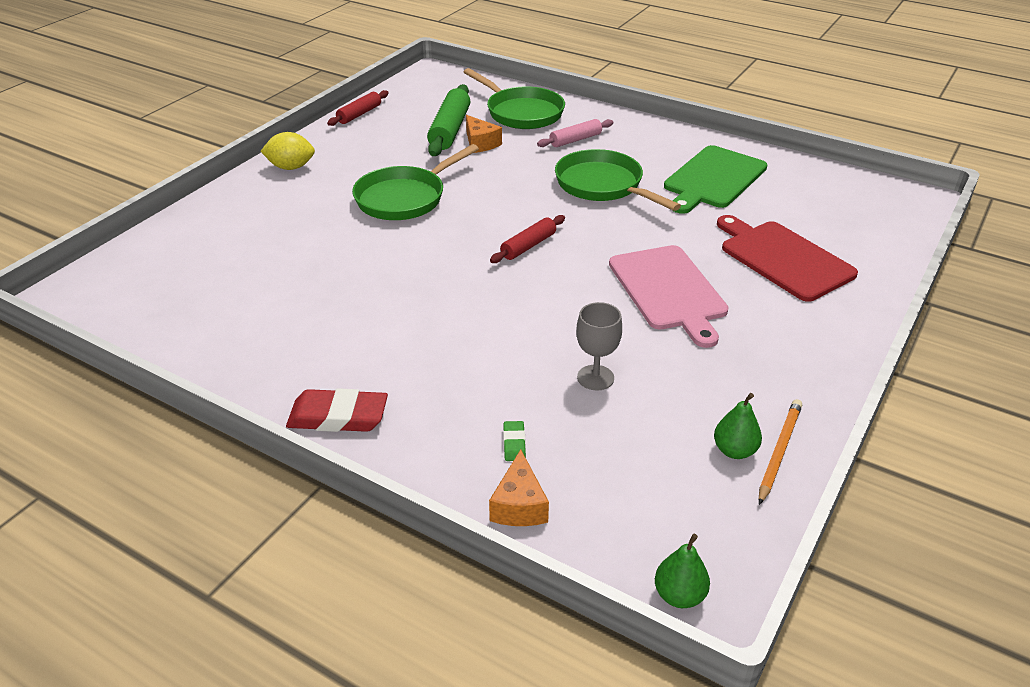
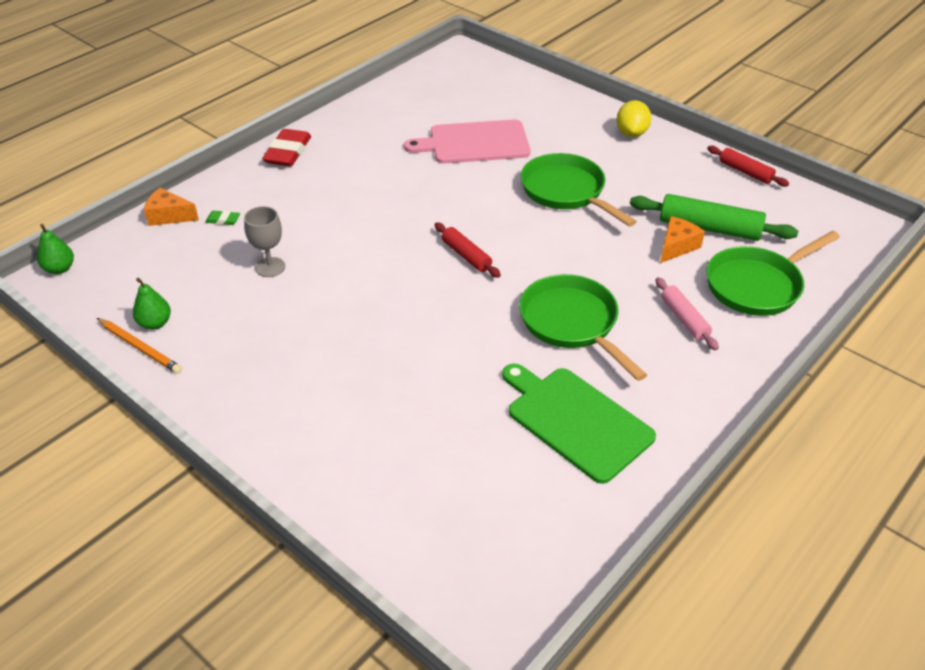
camera: 100 degrees right, 5 degrees up
(480, 143) = (676, 246): orange cheese -> orange cheese turned 150 degrees clockwise
(603, 185) = (572, 323): green pan -> green pan turned 90 degrees counterclockwise
(669, 291) = (366, 332): pink cutting board -> pink cutting board (474, 143)
(783, 258) = (392, 433): red cutting board -> none

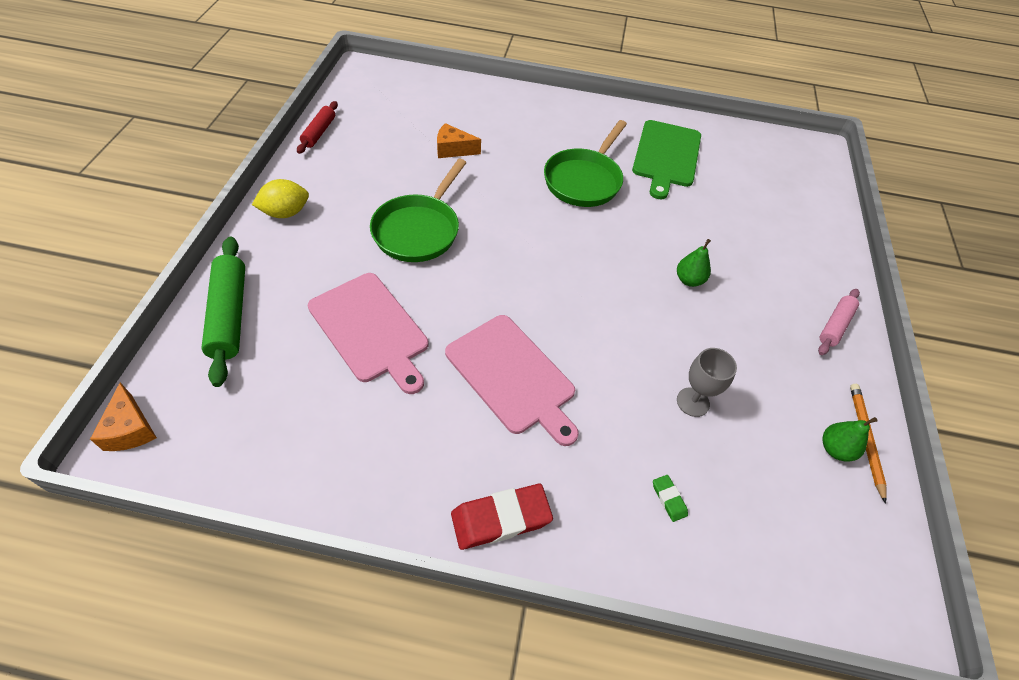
camera: 125 degrees left, 10 degrees up
(59, 269) = (878, 621): green pear -> green pear (689, 280)
(169, 216) = (710, 569): orange cheese -> orange cheese (130, 429)
(378, 190) = (513, 376): none -> pink cutting board
(466, 256) = (559, 264): red rolling pin -> none
(684, 319) = (534, 131): pink rolling pin -> pink rolling pin (835, 326)
(709, 228) = (416, 138): green rolling pin -> green rolling pin (229, 315)
(757, 285) = (470, 106): green pan -> none

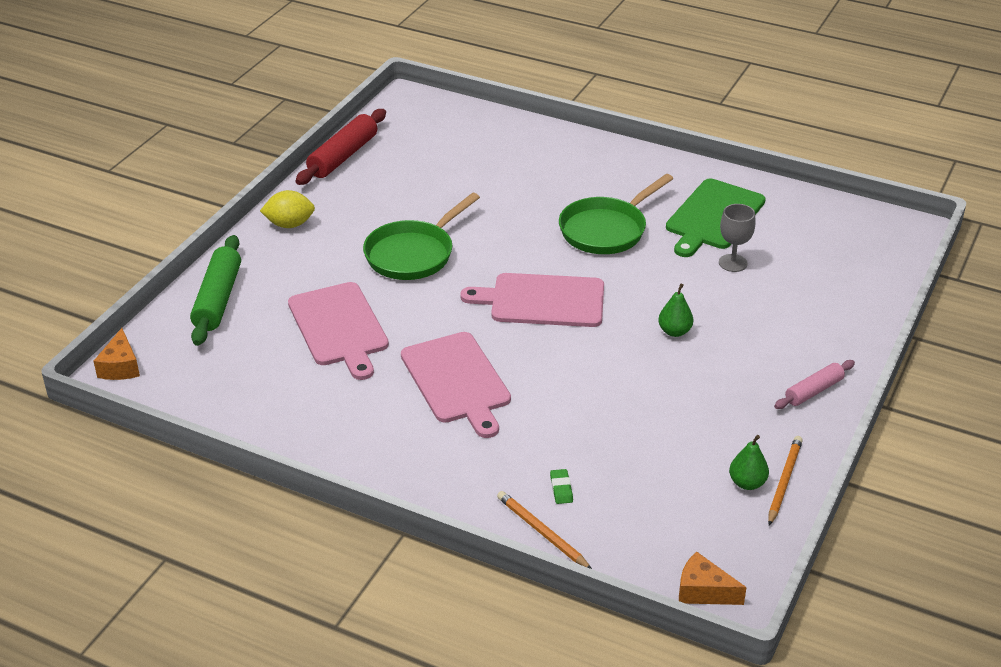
camera: 20 degrees right, 15 degrees down
(319, 132) = (343, 156): red rolling pin -> red rolling pin, size x1.66
(453, 149) = (476, 186): orange cheese -> orange cheese (703, 591)
(501, 518) = (404, 475): red eraser -> none
(558, 265) = (542, 301): none -> pink cutting board
(674, 568) = (542, 532): none -> orange pencil
(693, 402) = (623, 426): grey goblet -> grey goblet (733, 263)

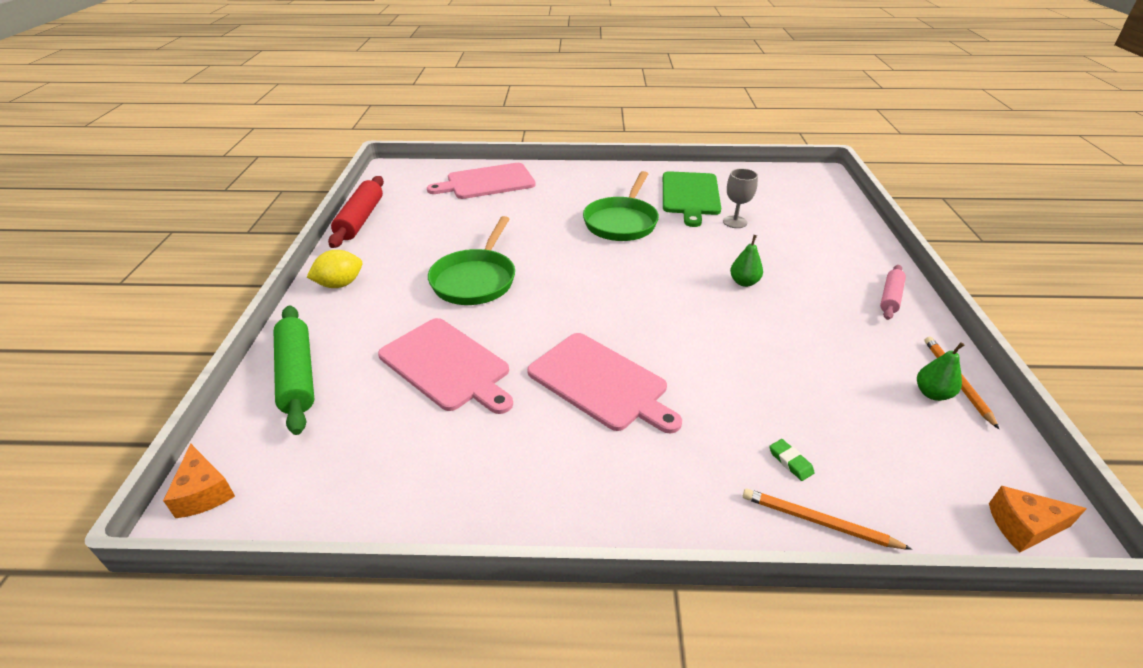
camera: 25 degrees left, 0 degrees up
(542, 301) = (618, 288): pink cutting board -> pink cutting board (487, 182)

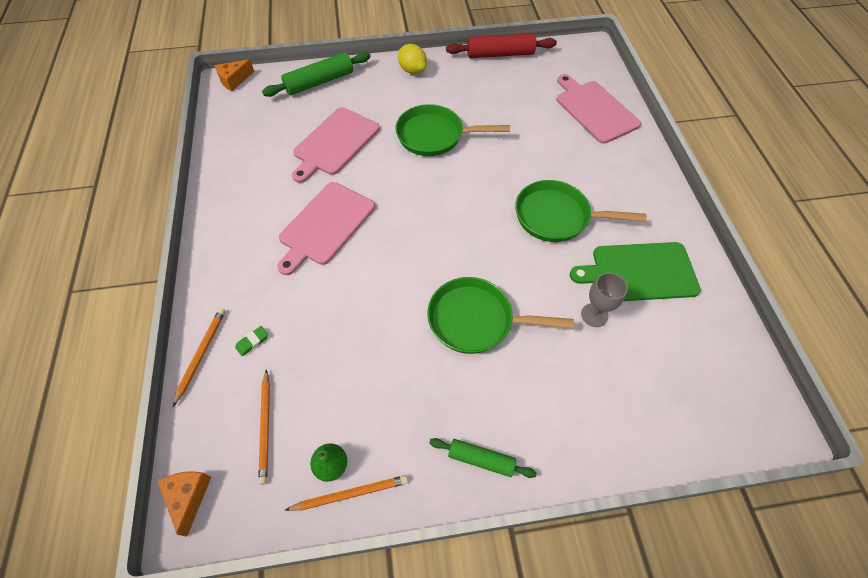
camera: 80 degrees right, 20 degrees up
(744, 282) = (476, 320): green pear -> green pan
(890, 297) = (481, 460): pink rolling pin -> green rolling pin
(906, 448) = (266, 427): none -> orange pencil

